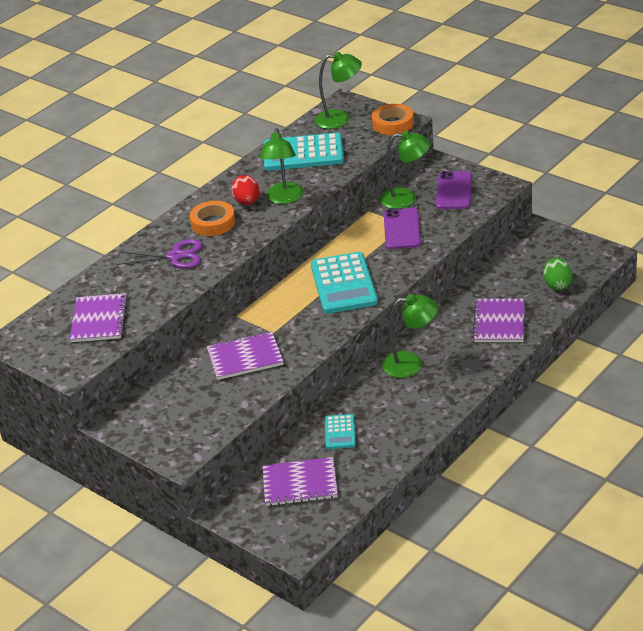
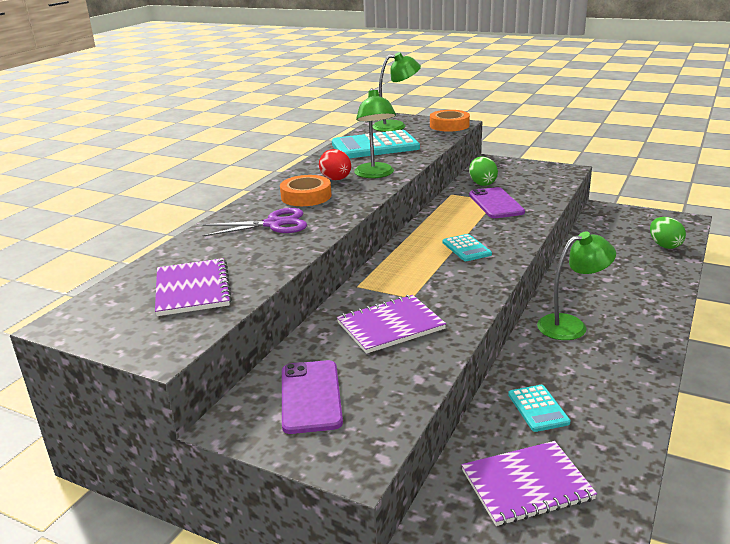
camera: 15 degrees left, 10 degrees down
(343, 284) = (466, 248): turquoise calculator -> turquoise calculator, size x0.50
(406, 198) = (482, 183): green lamp -> green egg
(453, 191) = (524, 176): purple phone -> purple phone (310, 396)
(499, 322) = (635, 280): purple notebook -> none

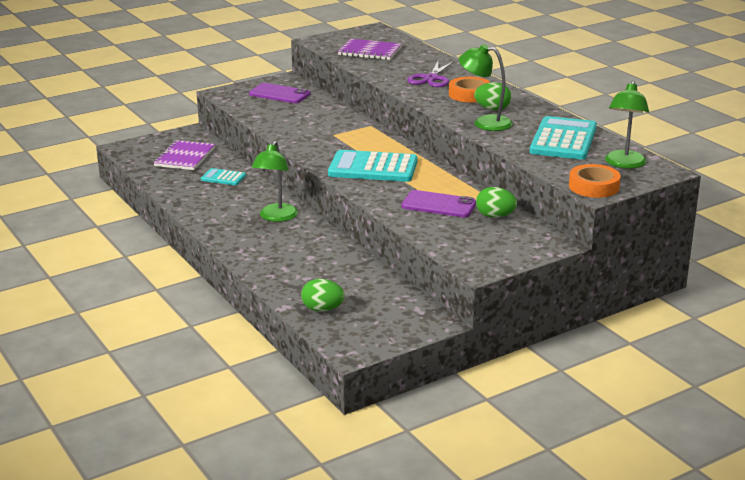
camera: 120 degrees right, 0 degrees up
(336, 179) = (492, 109): red egg -> green egg
(390, 326) = (311, 122): purple notebook -> none
(466, 248) = (373, 168): turquoise calculator -> turquoise calculator, size x1.99

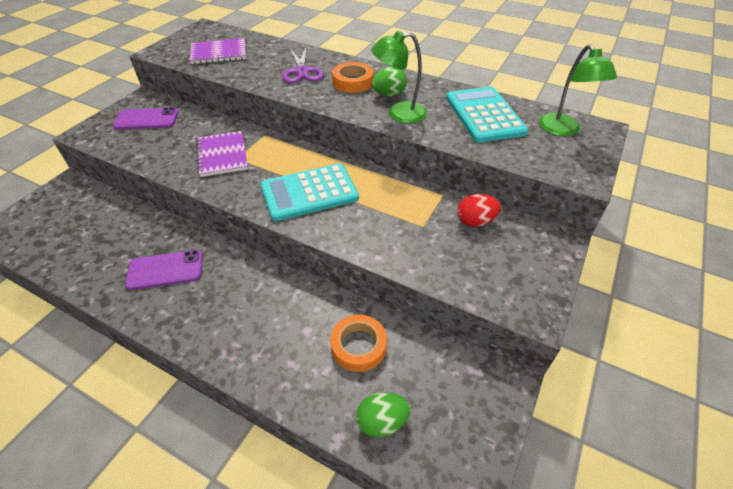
camera: 30 degrees left, 20 degrees up
(184, 157) = (77, 222): purple notebook -> purple notebook (222, 155)
(223, 177) = (138, 239): turquoise calculator -> none
(276, 217) = (231, 280): green lamp -> none
(439, 205) = (413, 224): purple phone -> purple phone (165, 270)
(495, 216) = (475, 221): green egg -> red egg
(594, 186) = (574, 169): orange tape -> orange tape (358, 346)

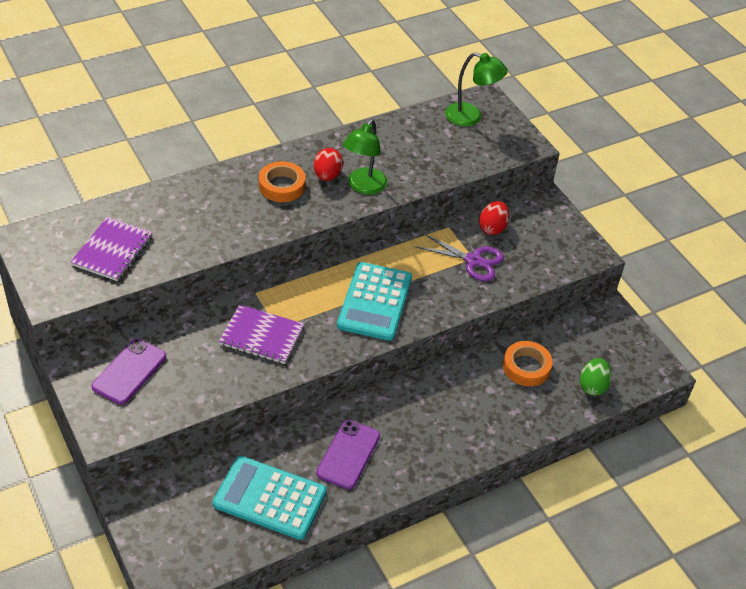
camera: 60 degrees left, 0 degrees up
(302, 71) = (225, 208): purple scissors -> purple scissors (473, 260)
(389, 94) = (327, 176): green egg -> red egg
(484, 115) = (413, 142): turquoise calculator -> turquoise calculator (270, 498)

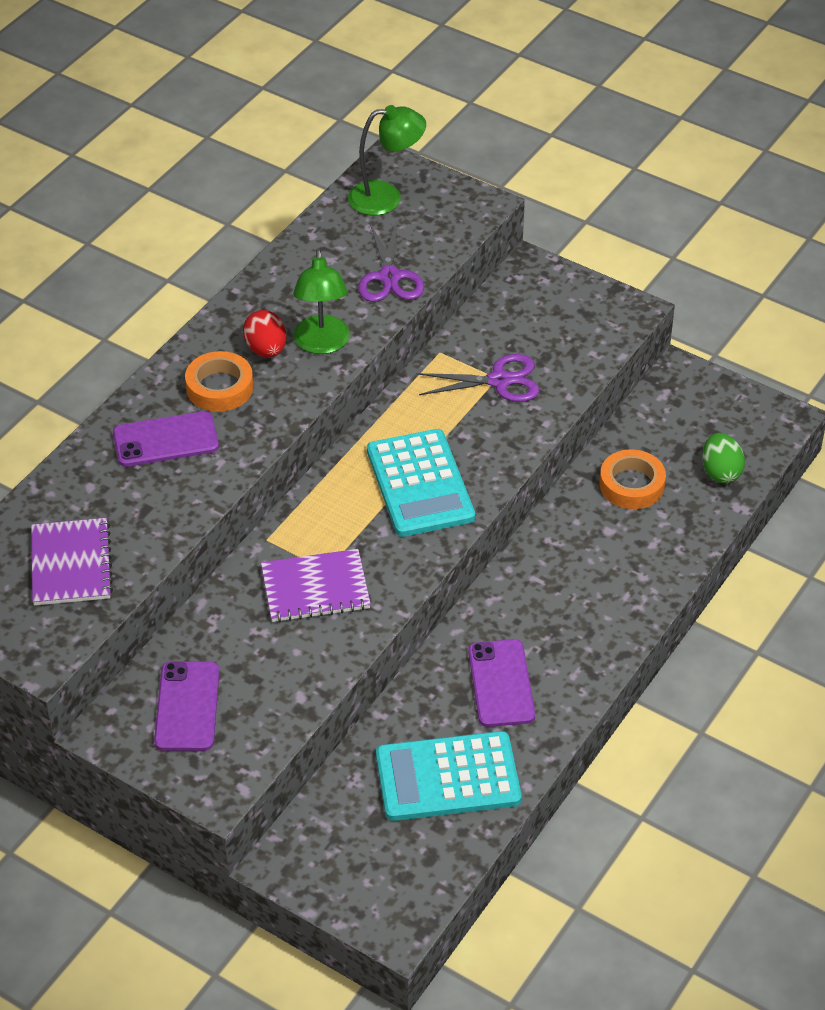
camera: 25 degrees left, 0 degrees up
(225, 203) = (165, 440): none -> purple phone
(436, 164) = (389, 277): none -> purple scissors
(492, 228) = (493, 330): red egg -> none

